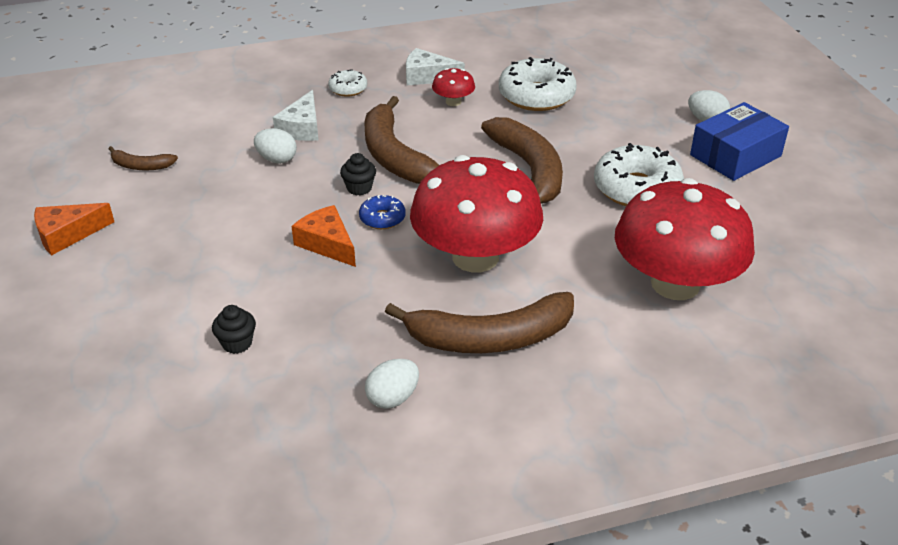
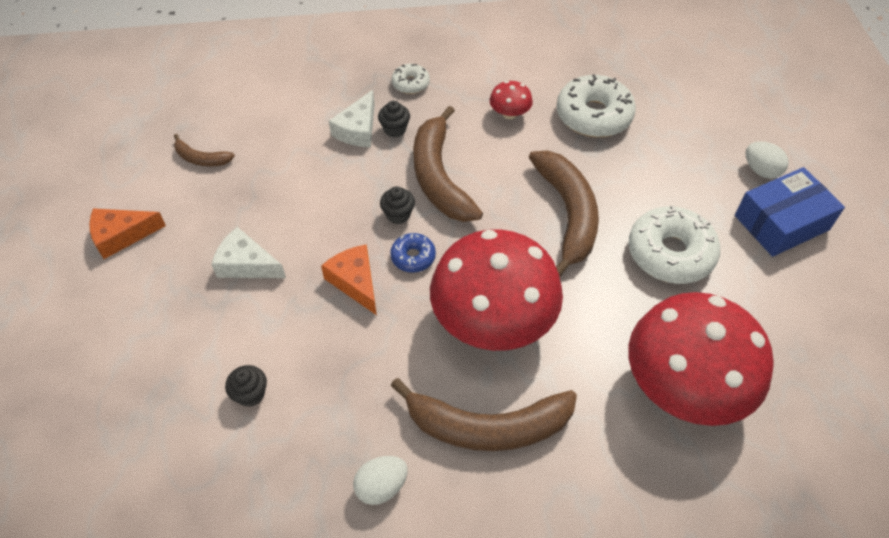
camera: 10 degrees right, 15 degrees up
(277, 159) = (327, 167): white egg -> none
(340, 124) = (395, 129): none -> black cupcake
(427, 76) = (490, 76): white cheese -> white cheese (246, 264)

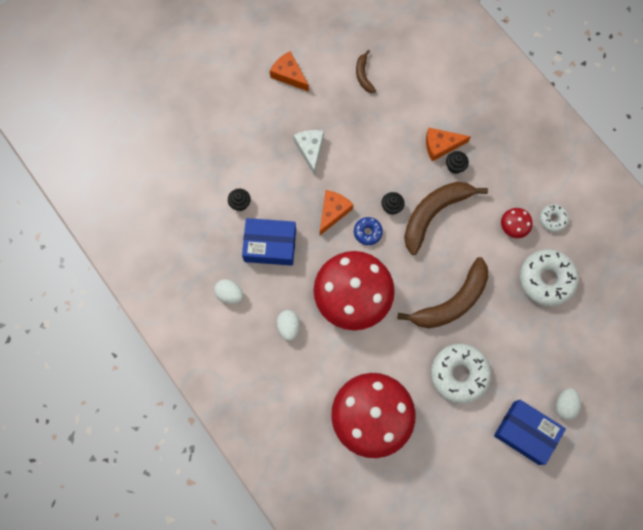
camera: 60 degrees right, 20 degrees up
(344, 386) = (270, 245): none -> blue box
(358, 129) = (441, 145): white cheese -> orange cheese
(410, 83) = (500, 152): white donut -> white donut (552, 219)
(487, 426) = (288, 327): brown banana -> white egg

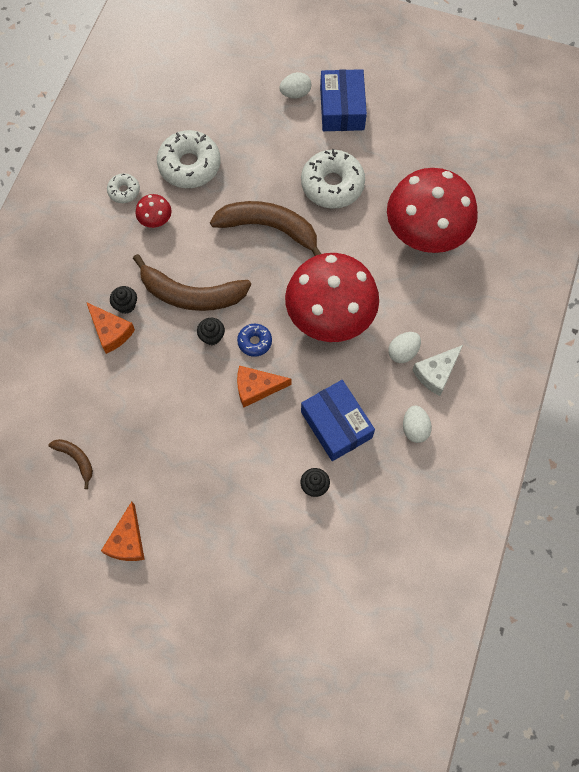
camera: 125 degrees left, 5 degrees down
(310, 149) = (203, 456): white cheese -> white cheese (436, 373)
(363, 75) = (76, 459): brown banana -> brown banana turned 90 degrees counterclockwise

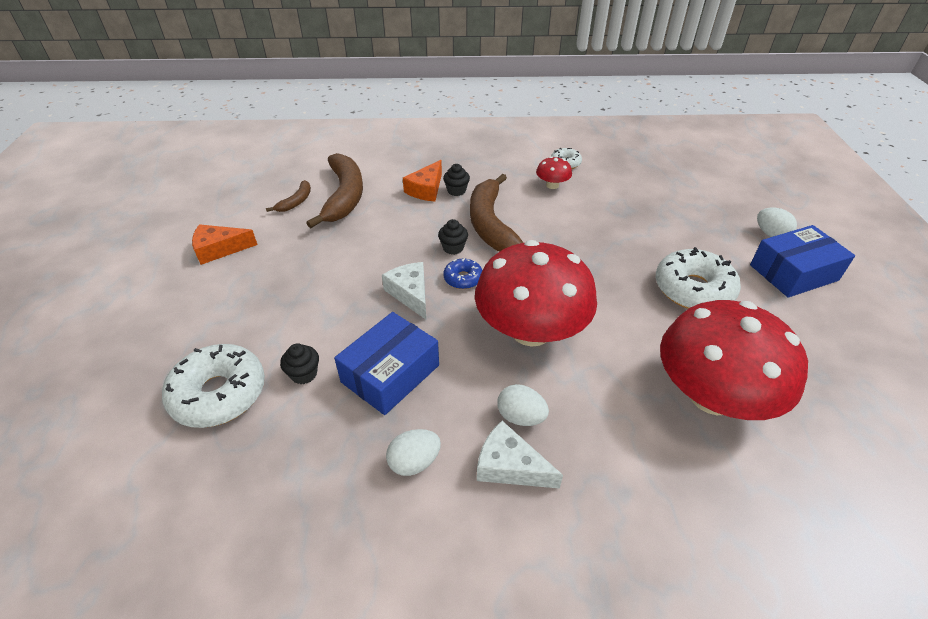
camera: 70 degrees right, 25 degrees down
(189, 165) = (623, 190): white donut -> white donut (219, 394)
(256, 388) = (410, 294): orange cheese -> white cheese
(269, 228) = (600, 256): brown banana -> brown banana (344, 196)

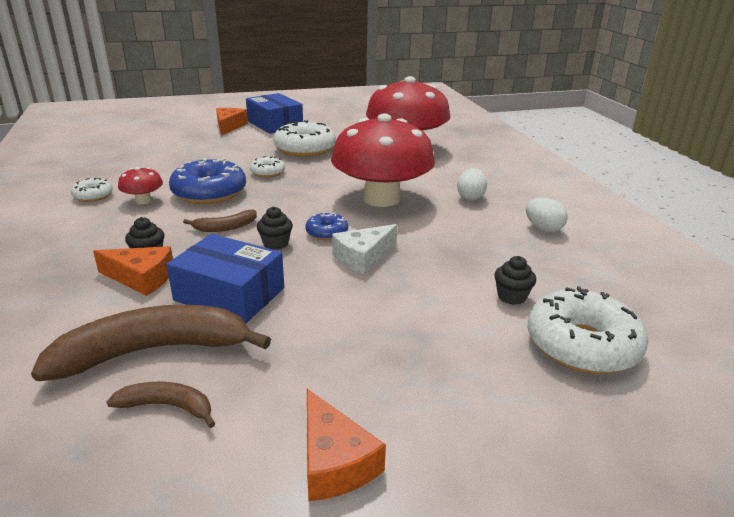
camera: 105 degrees left, 15 degrees down
(390, 373) = (473, 251): blue box -> blue box (229, 294)
(490, 224) = (225, 227): brown banana -> brown banana, size x0.48
(509, 466) = (512, 198): white cheese -> none
(564, 217) = (209, 193): none -> blue donut
(613, 254) = (267, 172): none -> white donut
(770, 234) = (229, 126): white egg -> orange cheese

